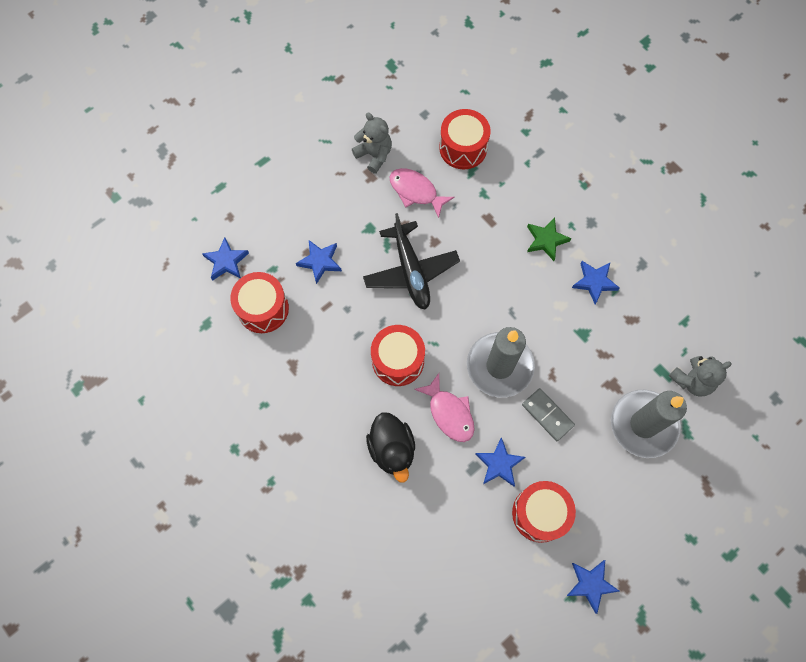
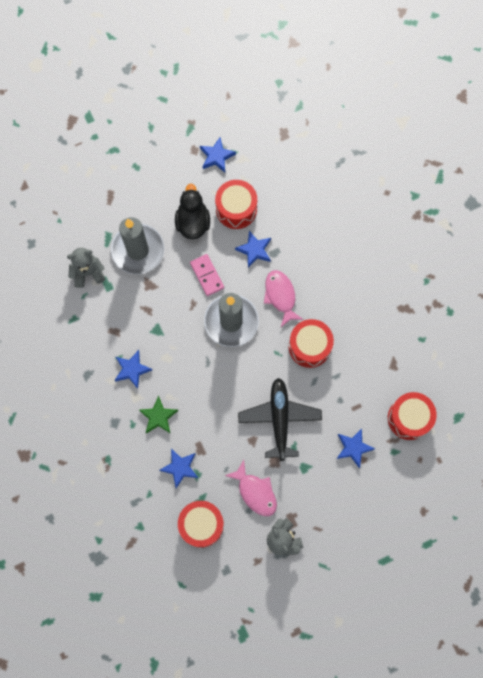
camera: 165 degrees left, 5 degrees up
(226, 261) = (433, 469): blue star -> blue star (180, 468)
(392, 449) = (331, 281): black duck -> black duck (193, 222)
(547, 415) = (207, 275): grey domino -> pink domino

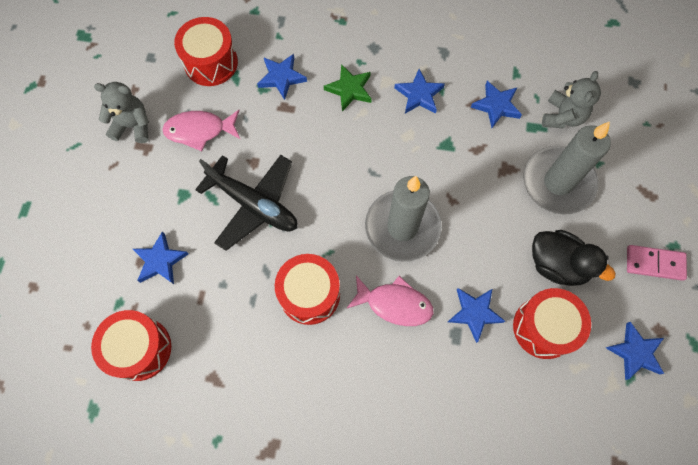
camera: 125 degrees right, 5 degrees down
(107, 317) = (496, 106): none -> blue star
(207, 275) = (477, 237): pink domino -> pink domino (654, 263)

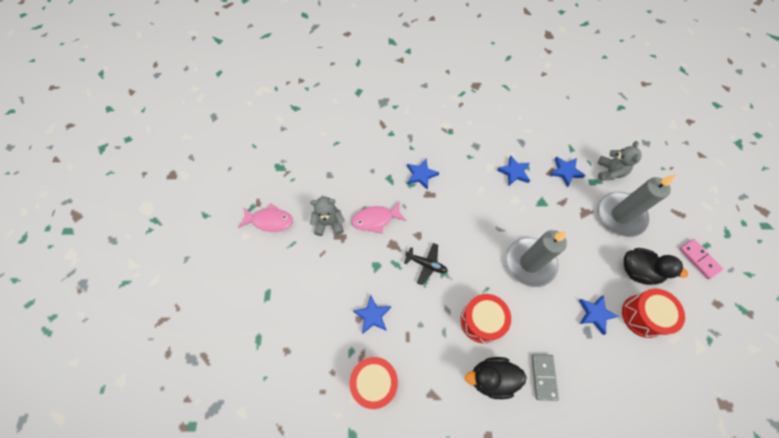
camera: 10 degrees left, 5 degrees down
(211, 62) = (371, 172): red drum -> none
(253, 204) = (426, 264): black plane -> black plane, size x0.58
(301, 372) = (491, 378): none -> black duck
(349, 89) = (468, 176): green star -> none
(374, 383) = (543, 377): none -> grey domino
(394, 304) = (540, 317): pink fish -> pink fish (270, 221)
(635, 352) = (707, 322): blue star -> none
(654, 263) = (699, 259): pink domino -> pink domino turned 60 degrees clockwise

